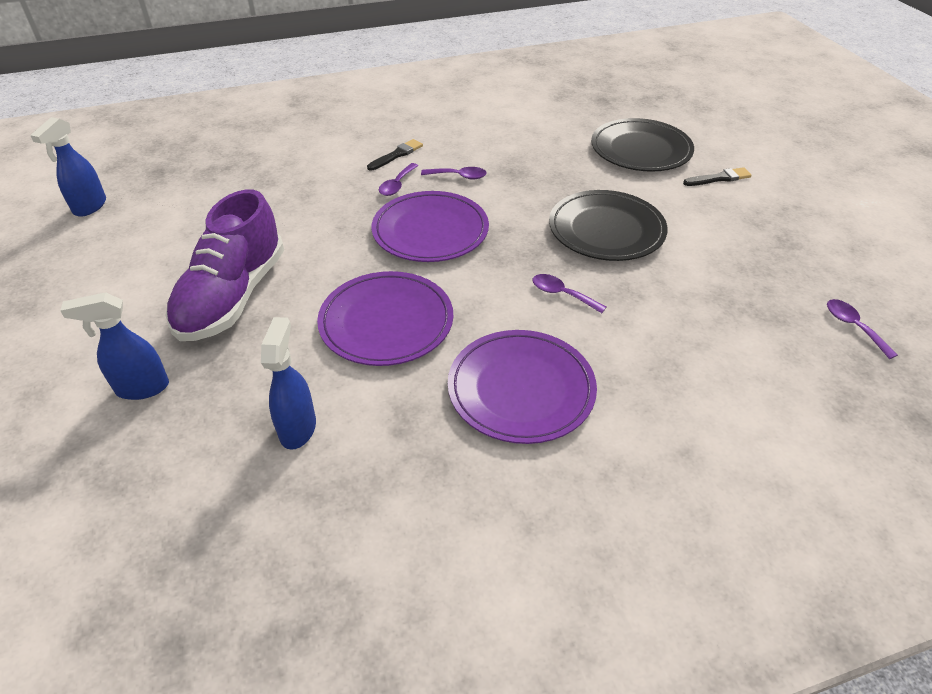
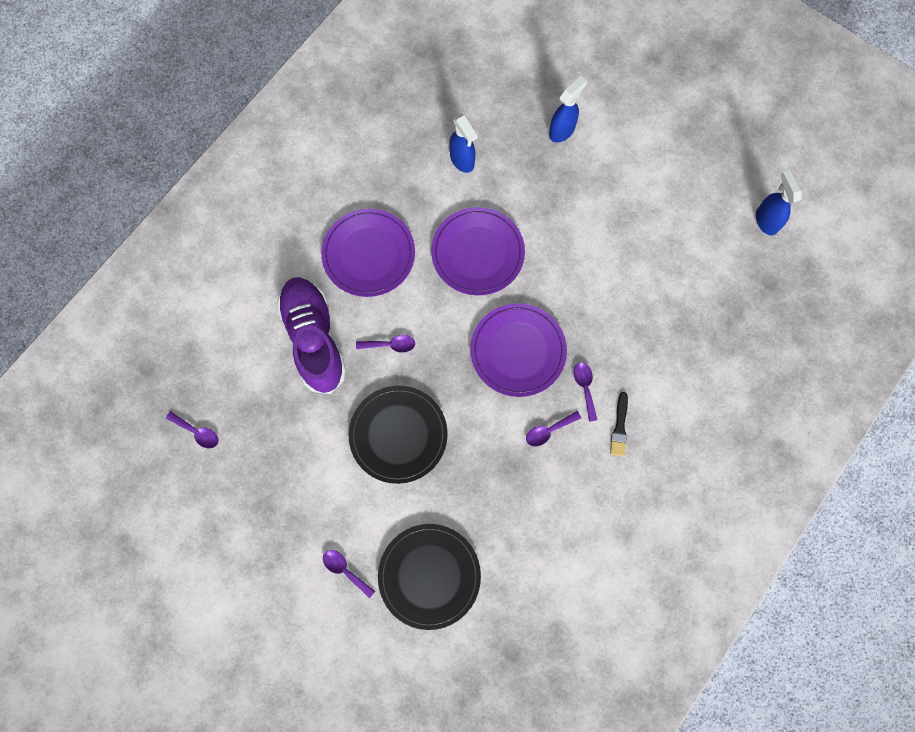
camera: 145 degrees right, 30 degrees up
(233, 296) = (584, 213): purple shoe -> purple shoe (314, 339)
(719, 178) = (345, 570): black brush -> purple spoon

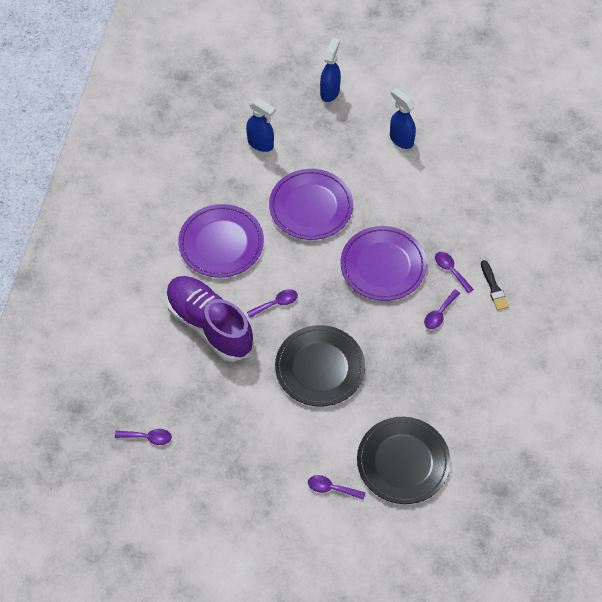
camera: 25 degrees left, 15 degrees down
(766, 221) = (524, 95): blue spray bottle -> blue spray bottle (401, 139)

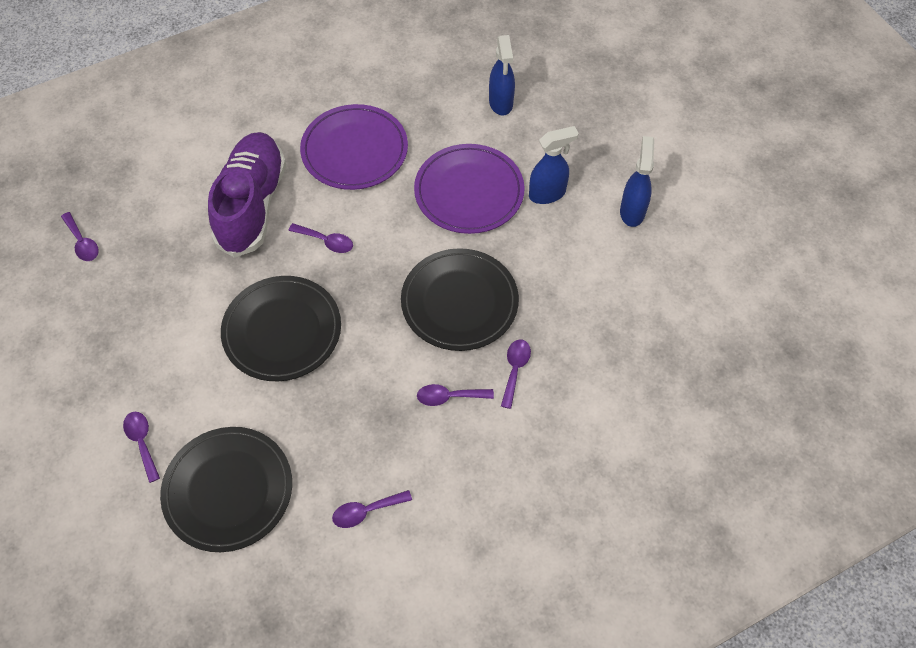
camera: 50 degrees right, 0 degrees up
(330, 91) = (622, 114): blue spray bottle -> blue spray bottle (547, 194)
(383, 266) = (459, 302): purple plate -> black plate
(474, 401) = (366, 511): none -> purple spoon
(494, 288) = (533, 428): black brush -> none

